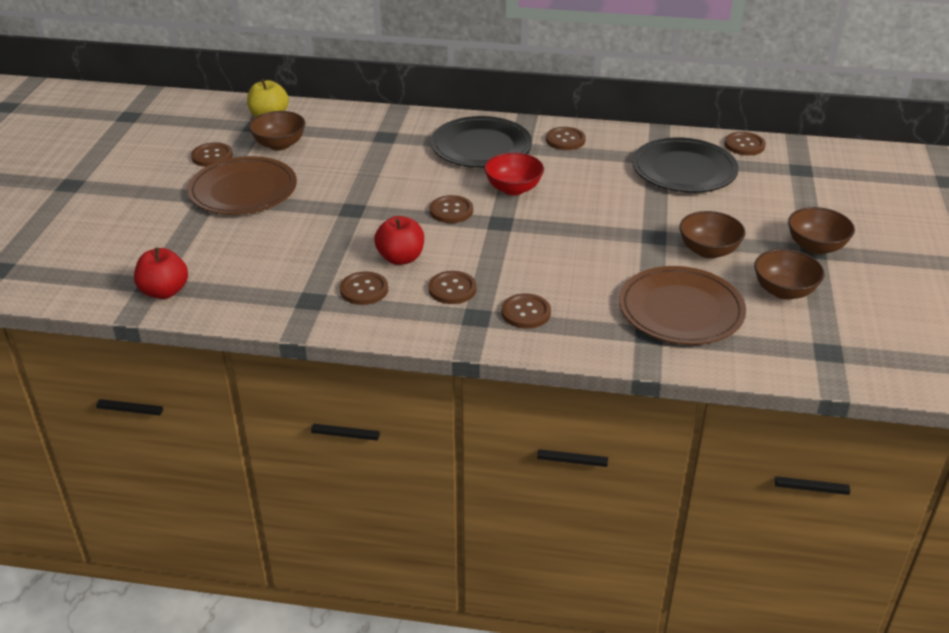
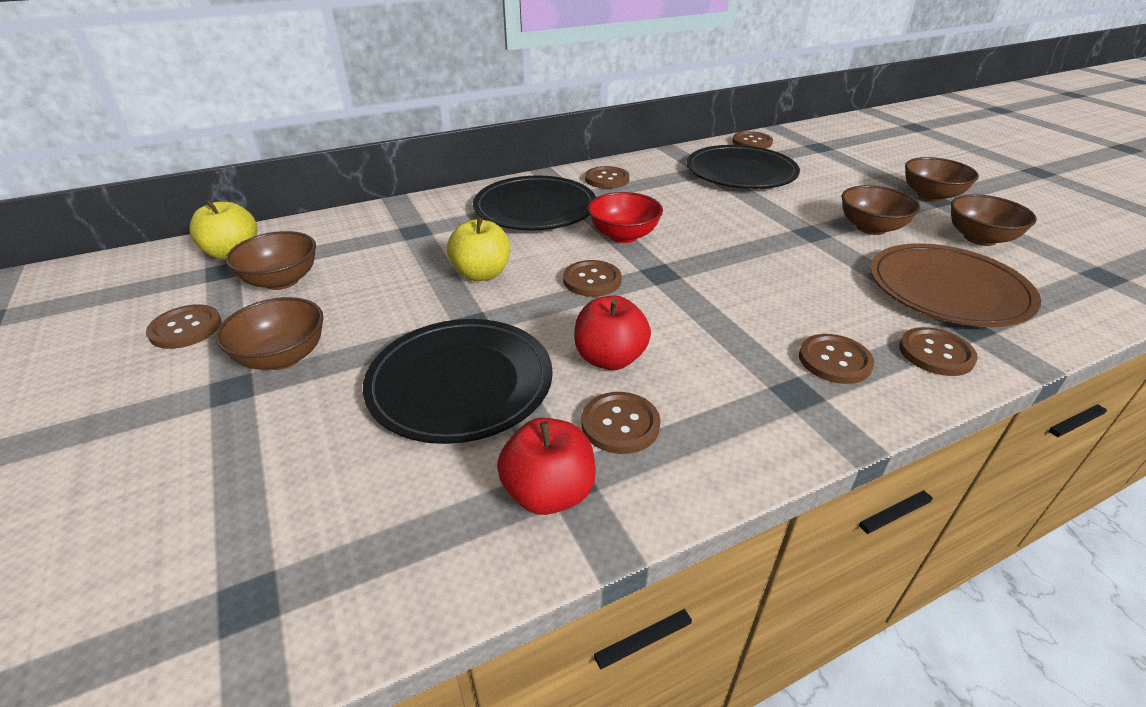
camera: 35 degrees left, 0 degrees up
(164, 292) = (290, 603): red apple -> red apple (549, 493)
(243, 190) = (282, 357): brown plate -> brown bowl
(311, 238) = (460, 383): none -> black plate
(391, 182) = (482, 274): none -> yellow apple
(452, 289) = (720, 370): brown button -> brown button (936, 353)

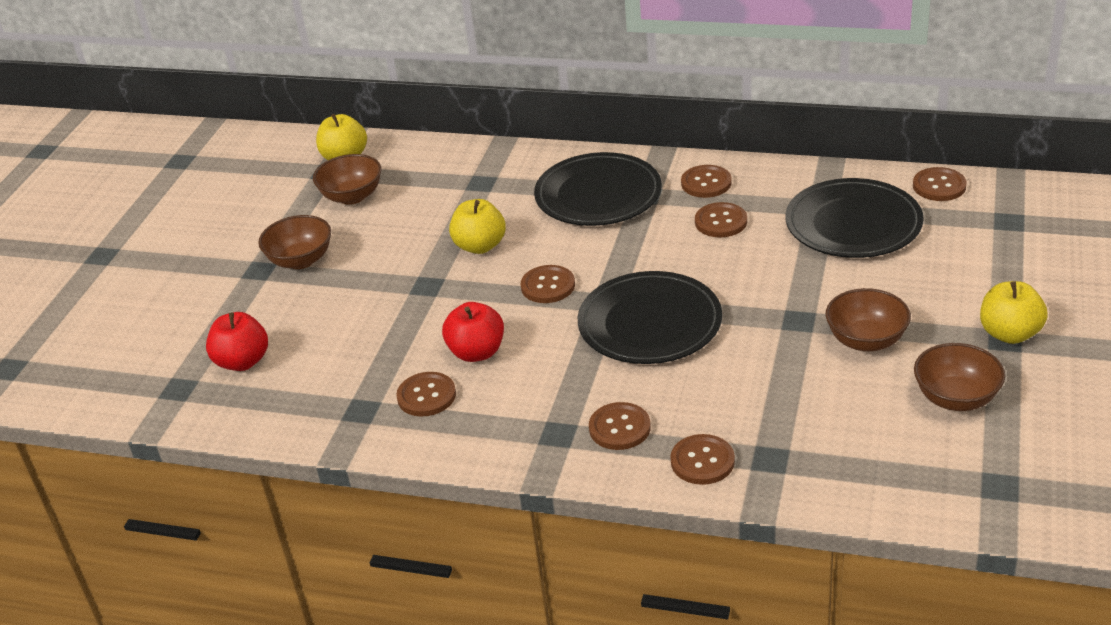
camera: 45 degrees right, 0 degrees up
(186, 328) = (270, 214): brown button -> brown button (721, 222)
(460, 383) = (373, 325): black plate -> black plate (650, 323)
(549, 493) = (344, 411): red apple -> red apple (242, 362)
(623, 236) = (630, 254): red bowl -> none
(931, 196) = (1009, 334): brown bowl -> yellow apple
(948, 290) = (816, 425): brown plate -> none

